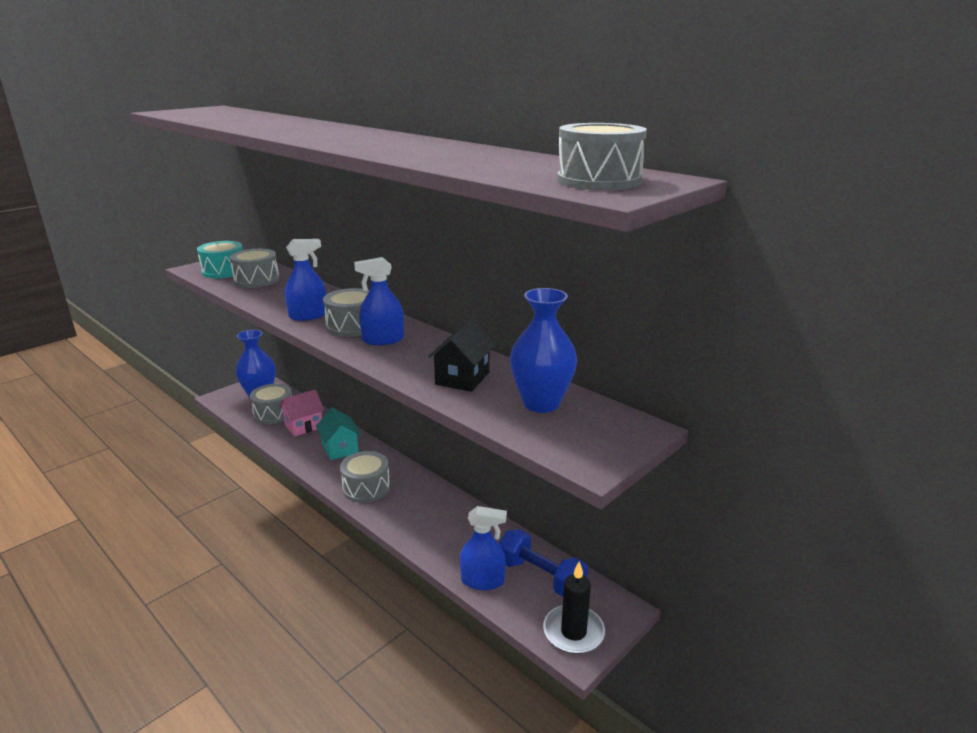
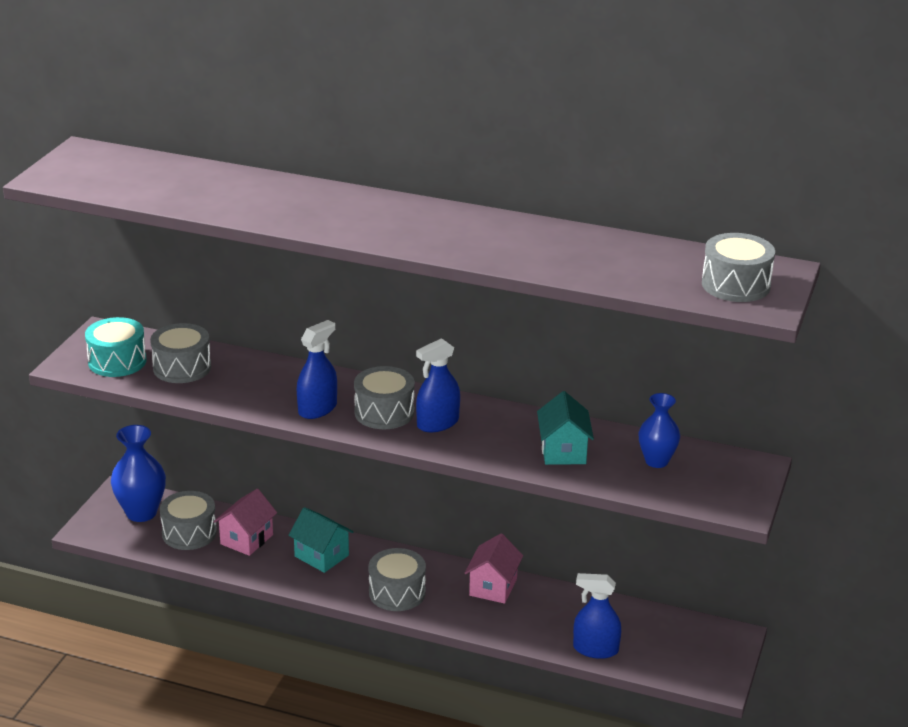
camera: 25 degrees left, 5 degrees up
(441, 503) = (493, 587): none -> pink house
(462, 378) = (563, 451): black house -> turquoise house
(482, 581) = (595, 649): blue spray bottle -> blue spray bottle turned 150 degrees counterclockwise
(541, 403) = (656, 461): blue vase -> blue vase, size x0.66
(541, 577) = (646, 630): blue dumbbell -> none
(573, 632) = (706, 667): black candle -> none

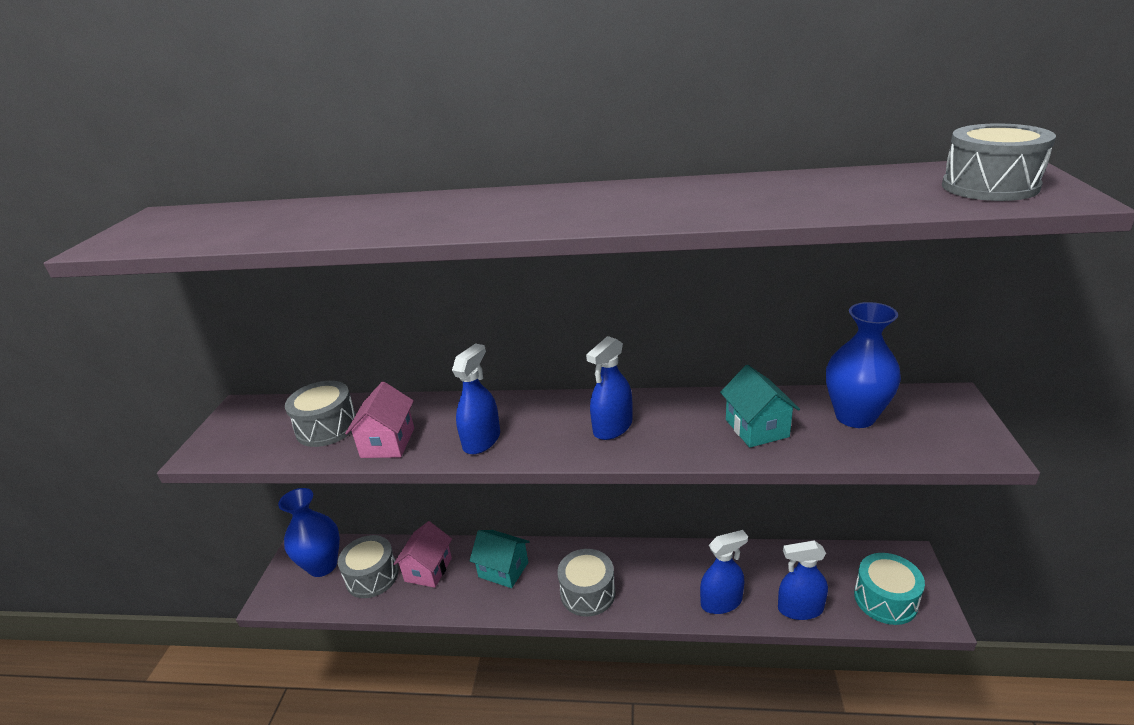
camera: 10 degrees left, 0 degrees up
(117, 361) = (256, 436): turquoise drum -> turquoise drum (885, 599)
(384, 412) = (552, 428): grey drum -> none
(493, 587) = (672, 562): pink house -> pink house (388, 442)
(523, 628) = (721, 602): none -> blue spray bottle
(656, 461) = (855, 416): blue vase -> blue vase, size x1.52

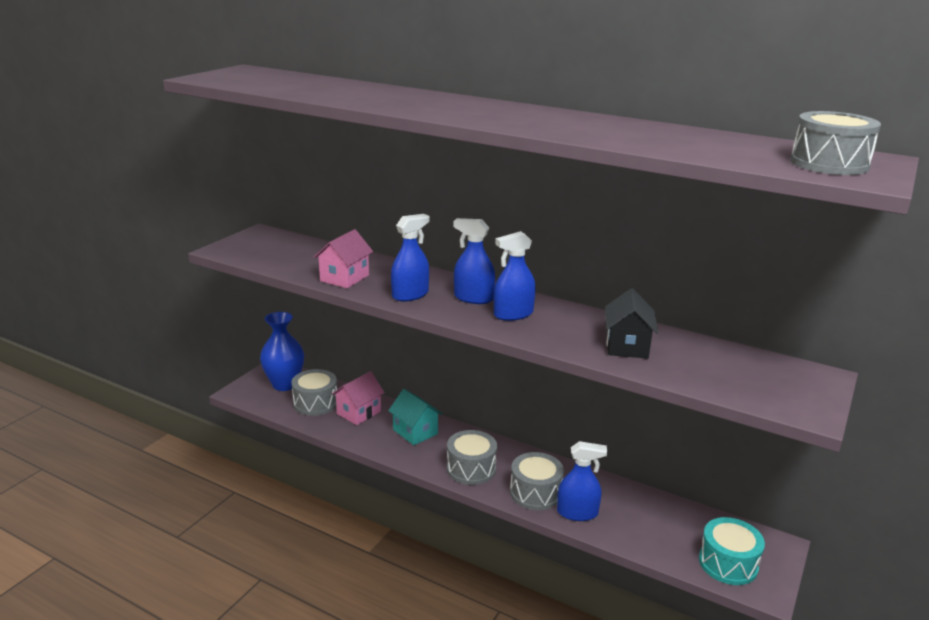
camera: 20 degrees right, 5 degrees down
(327, 427) = (310, 258): grey drum -> grey drum (535, 493)
(756, 428) = (627, 346): turquoise house -> black house
(800, 609) = (643, 541): blue spray bottle -> blue spray bottle (473, 298)
(855, 416) = (719, 362): blue vase -> none

